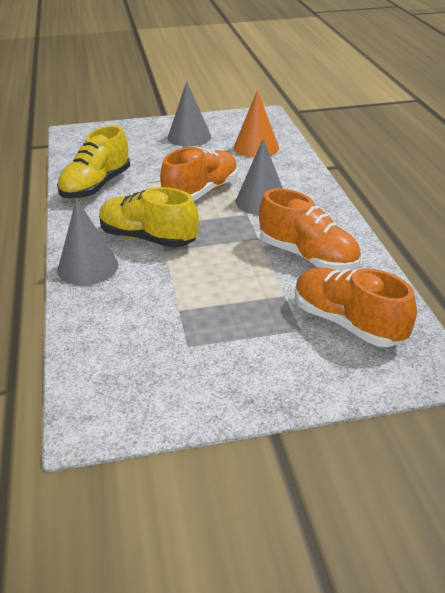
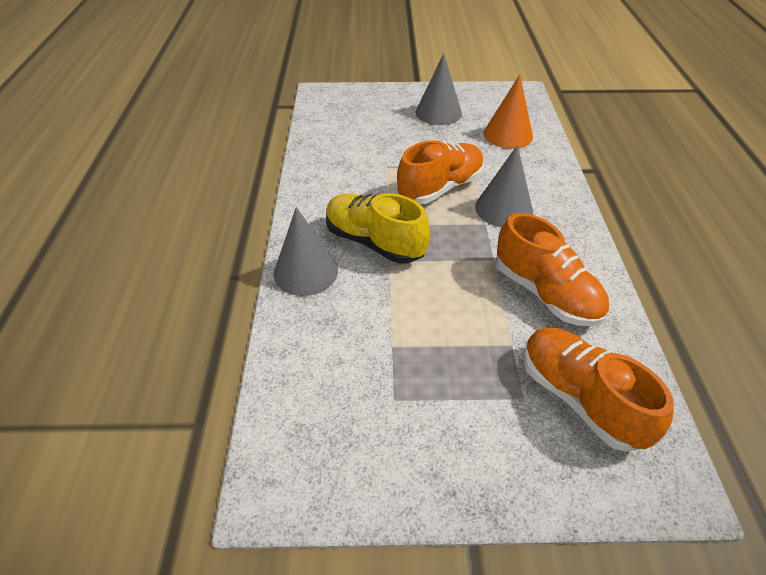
camera: 10 degrees right, 10 degrees up
(96, 186) = (332, 165): yellow shoe -> none

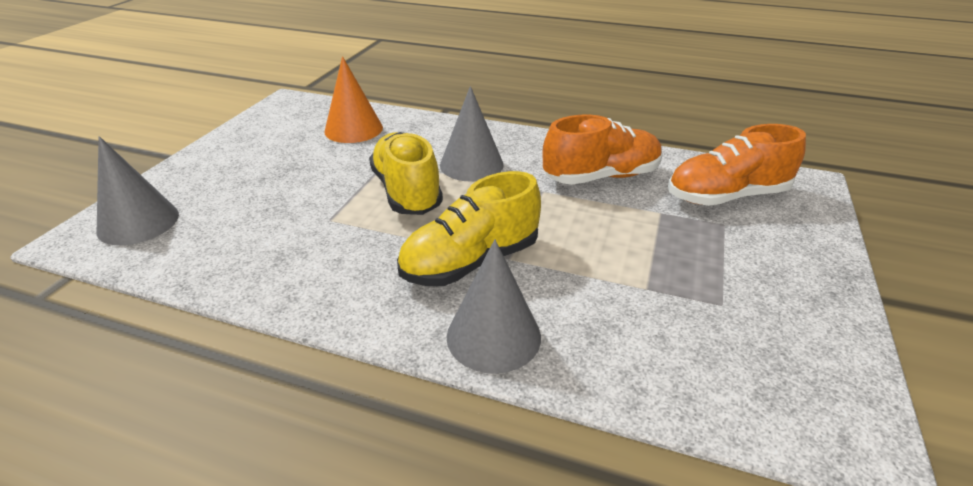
camera: 70 degrees left, 10 degrees down
(438, 112) = (262, 157): grey cone -> grey cone (138, 222)
(440, 188) = (407, 192): orange shoe -> yellow shoe

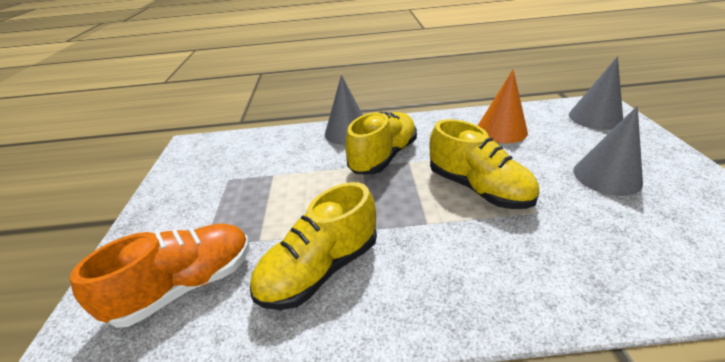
camera: 160 degrees right, 0 degrees up
(353, 129) = (646, 247): orange cone -> orange cone (501, 130)
(471, 164) = (459, 238): grey cone -> grey cone (606, 176)
(601, 177) = (320, 269): orange shoe -> yellow shoe

